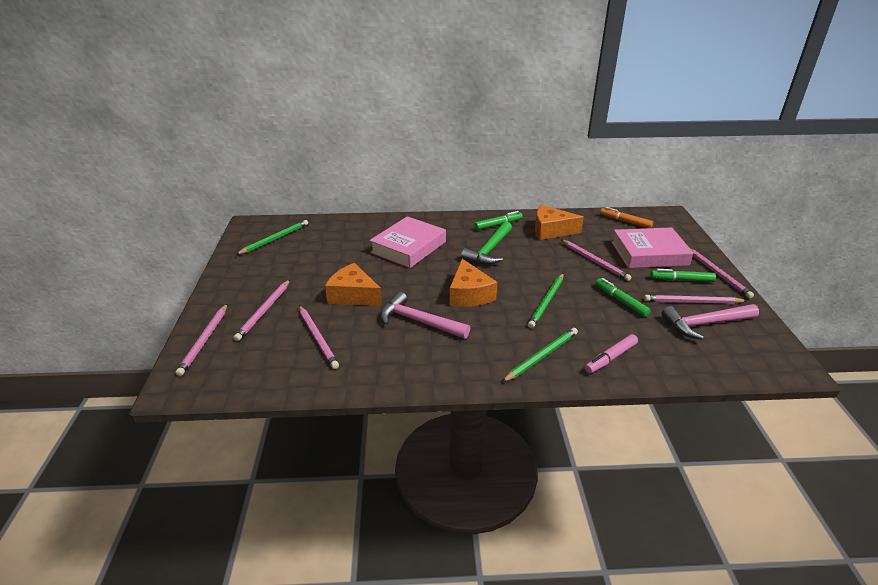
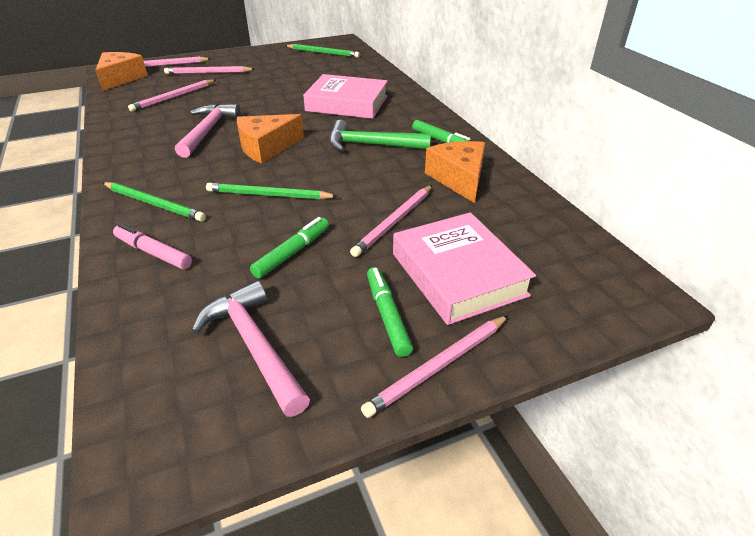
camera: 70 degrees right, 5 degrees up
(353, 295) = (243, 97): orange cheese -> orange cheese (121, 78)
(625, 221) = (555, 242): orange marker -> none
(692, 302) = (319, 329): pink pencil -> none

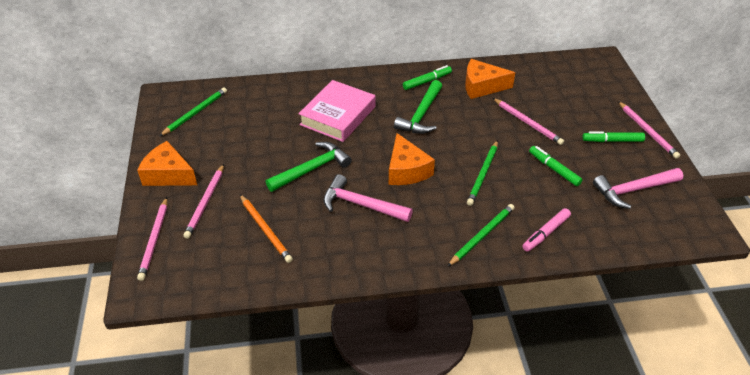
camera: 75 degrees left, 5 degrees up
(121, 78) = (179, 279): orange cheese -> orange cheese (168, 174)
(174, 97) = (265, 230): pink pencil -> orange pencil
(258, 103) = (312, 169): none -> green hammer
(458, 274) = (581, 110): pink book -> none

